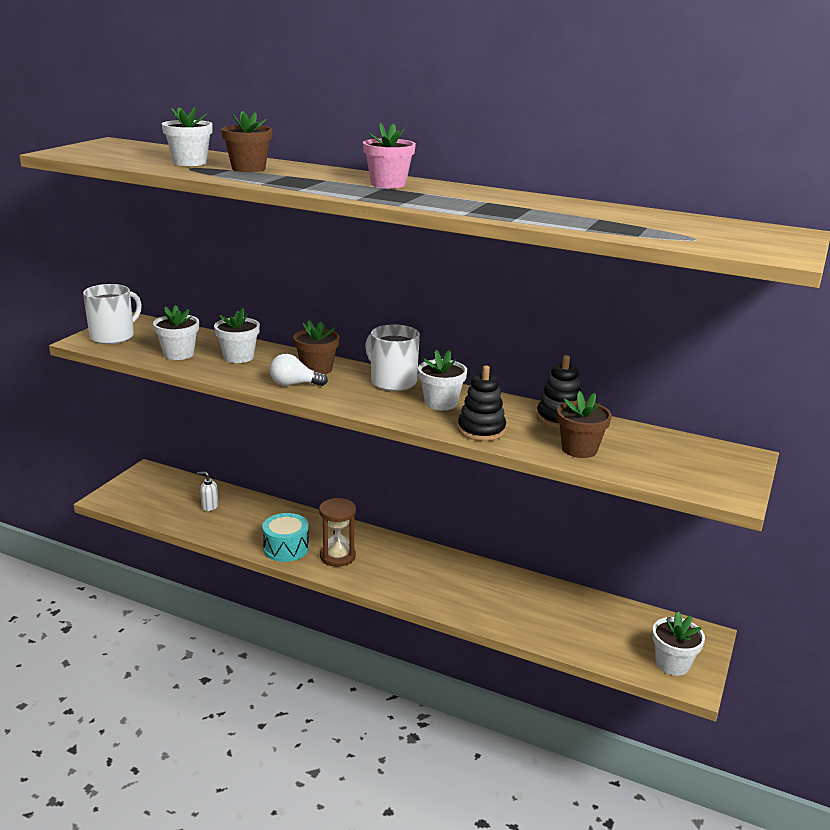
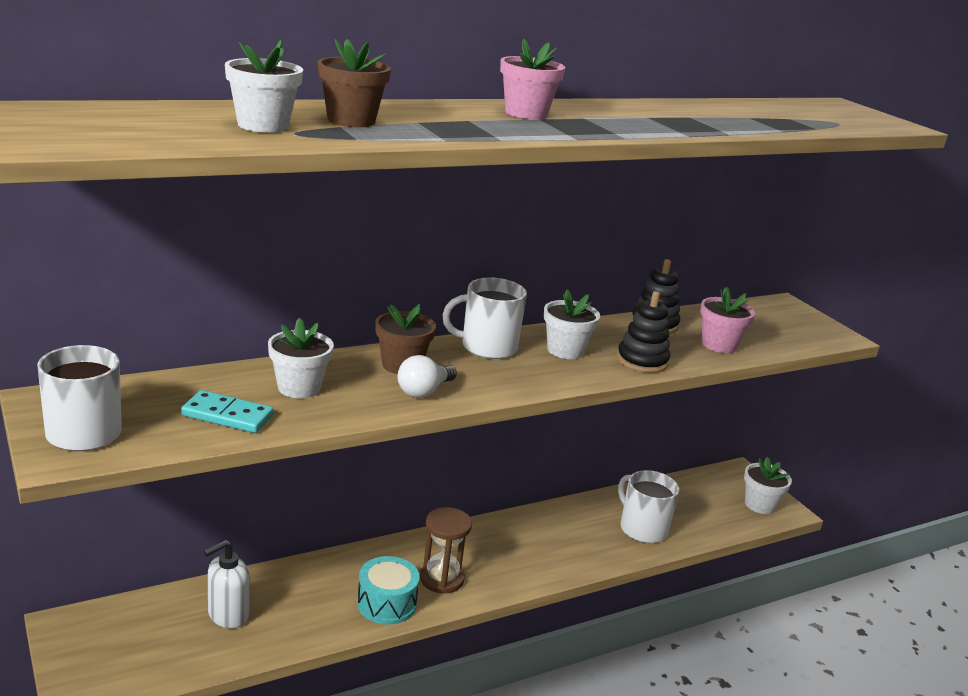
camera: 55 degrees left, 0 degrees up
(178, 354) = (227, 415): white flower pot -> turquoise domino
(209, 506) = (227, 615): white soap dispenser -> white soap dispenser, size x1.62
(528, 614) = (642, 528): none -> white mug
(579, 449) = (719, 345): brown flower pot -> pink flower pot

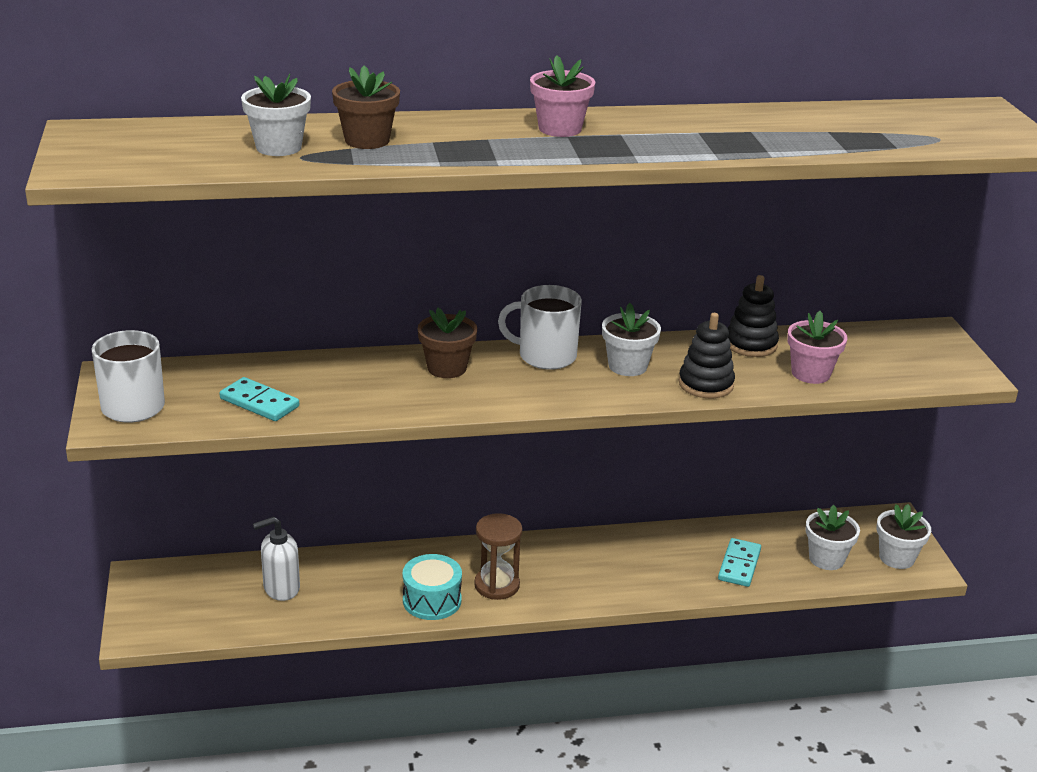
camera: 20 degrees right, 5 degrees up
(299, 388) = (336, 382): white flower pot -> white flower pot (826, 559)
(424, 391) = (453, 396): white light bulb -> none
(642, 528) = (739, 565): white mug -> turquoise domino

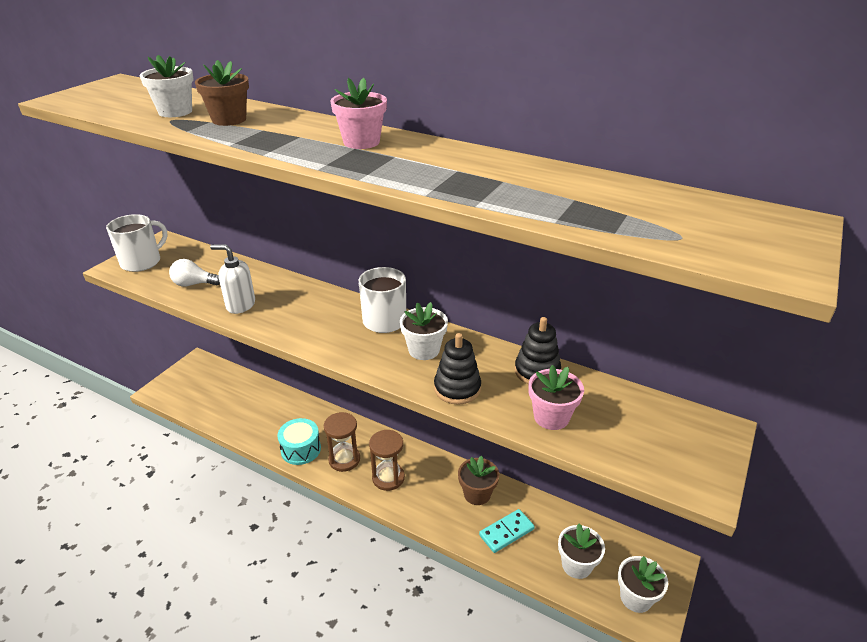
camera: 40 degrees right, 5 degrees up
(259, 402) = (194, 284): turquoise domino -> white light bulb
(281, 588) = (243, 401): white soap dispenser -> white soap dispenser (240, 305)
(447, 368) = (315, 304): brown flower pot -> brown flower pot (477, 494)
(568, 578) = (388, 478): none -> brown hourglass

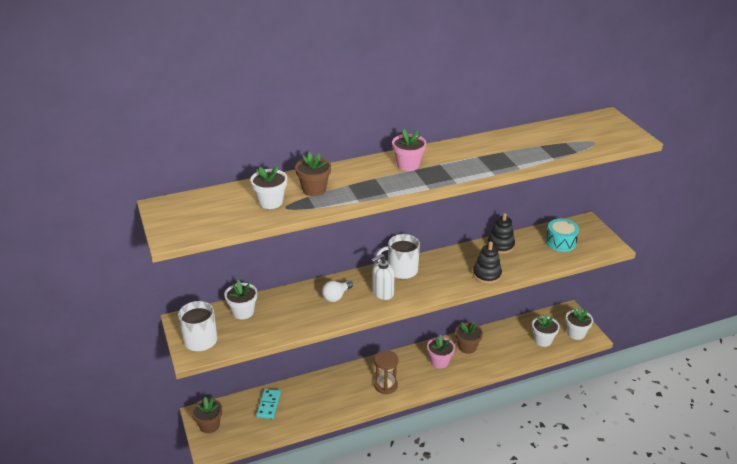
camera: 50 degrees left, 0 degrees up
(188, 374) = (209, 425): none -> brown flower pot
(194, 284) = (266, 326): white light bulb -> white light bulb (336, 296)
(240, 305) = (318, 315): white soap dispenser -> white soap dispenser (382, 293)
(301, 449) = (355, 400): turquoise drum -> turquoise drum (560, 242)
(388, 478) = (420, 374): brown hourglass -> none
(424, 350) = (444, 270): white flower pot -> white flower pot (243, 312)
(506, 532) = (502, 351): turquoise domino -> turquoise domino (268, 405)
(551, 417) = (535, 259): pink flower pot -> pink flower pot (439, 362)

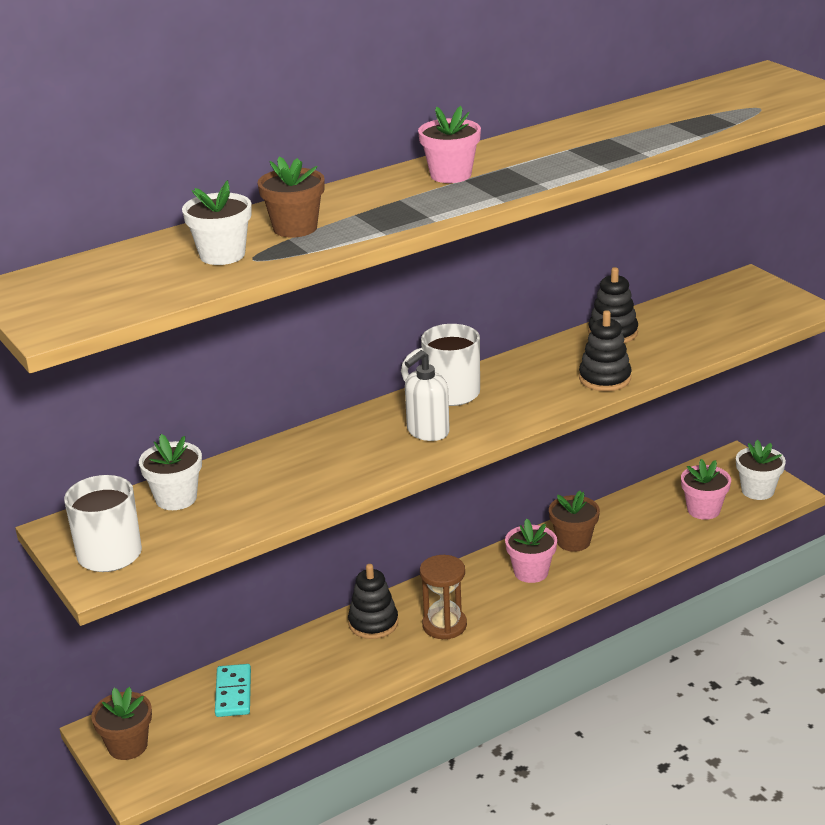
camera: 10 degrees left, 5 degrees down
(336, 296) = (344, 449): white light bulb -> none
(349, 377) = (373, 623): none -> black stacking toy
(543, 340) = (703, 510): white flower pot -> pink flower pot
(560, 242) = (715, 314): turquoise drum -> none

